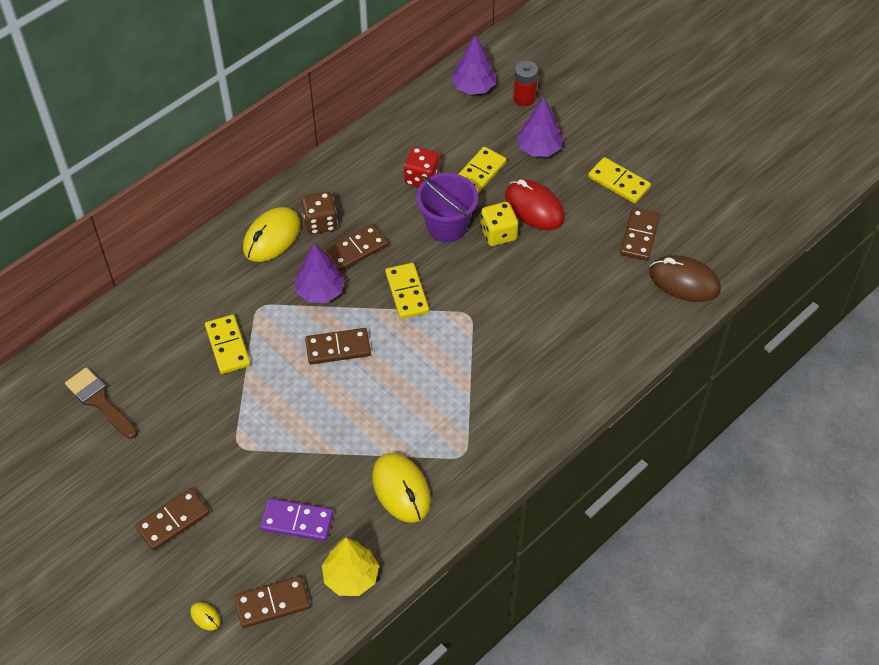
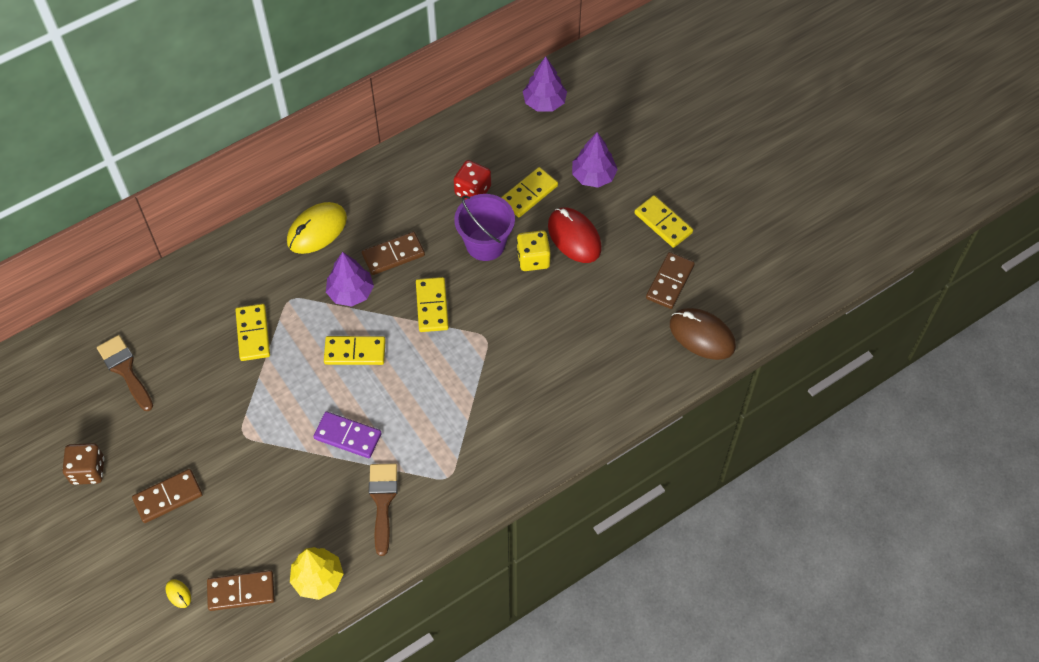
camera: 10 degrees right, 5 degrees up
(297, 521) = (280, 517): purple domino -> purple domino (347, 436)
(320, 223) = (366, 222): brown dice -> brown dice (88, 470)
(338, 348) = (355, 352): brown domino -> yellow domino
(401, 489) = (383, 501): yellow mouse -> brown brush
(524, 98) = (591, 120): red battery -> none

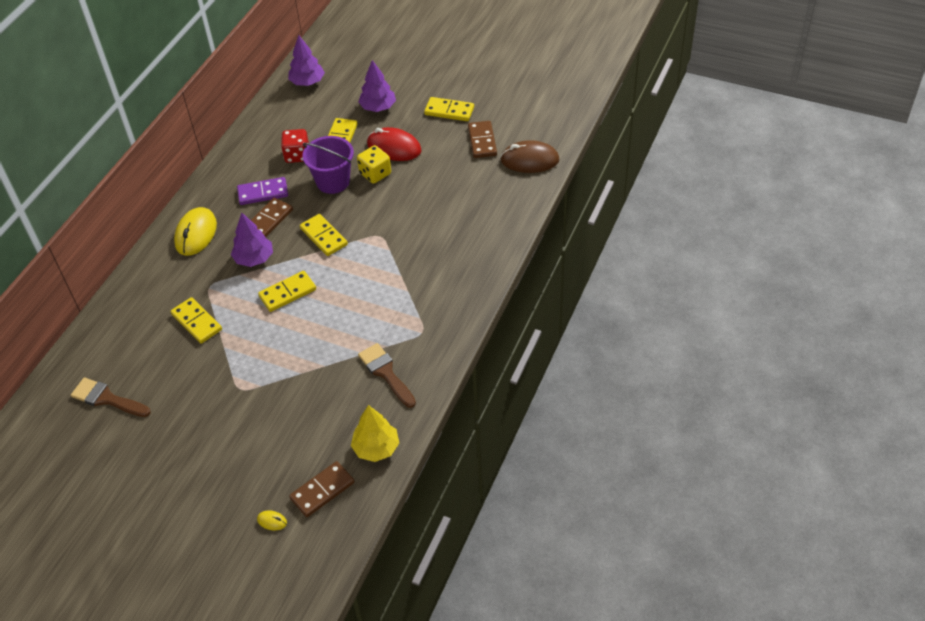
camera: 30 degrees left, 10 degrees down
(88, 470) = (128, 482): brown dice -> none
(168, 497) = (211, 462): brown domino -> none
(347, 436) = (325, 347): purple domino -> purple domino (263, 193)

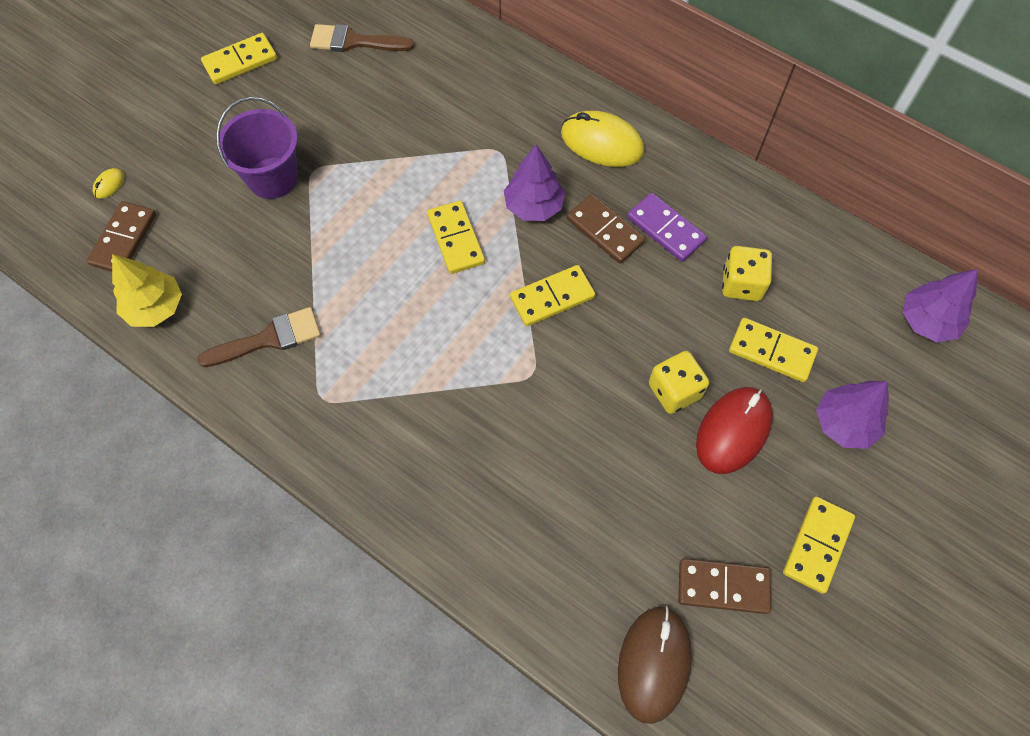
camera: 100 degrees right, 15 degrees up
(107, 398) = (354, 41): brown brush -> brown brush turned 120 degrees counterclockwise
(197, 322) = (440, 133): yellow domino -> yellow domino (240, 61)
(263, 193) = (665, 229): purple domino -> purple domino turned 45 degrees counterclockwise
(297, 155) = (741, 284): red dice -> yellow dice
(322, 490) = (124, 239): brown domino -> brown domino turned 45 degrees clockwise
(333, 181) = (669, 326): purple bucket -> purple bucket (273, 178)

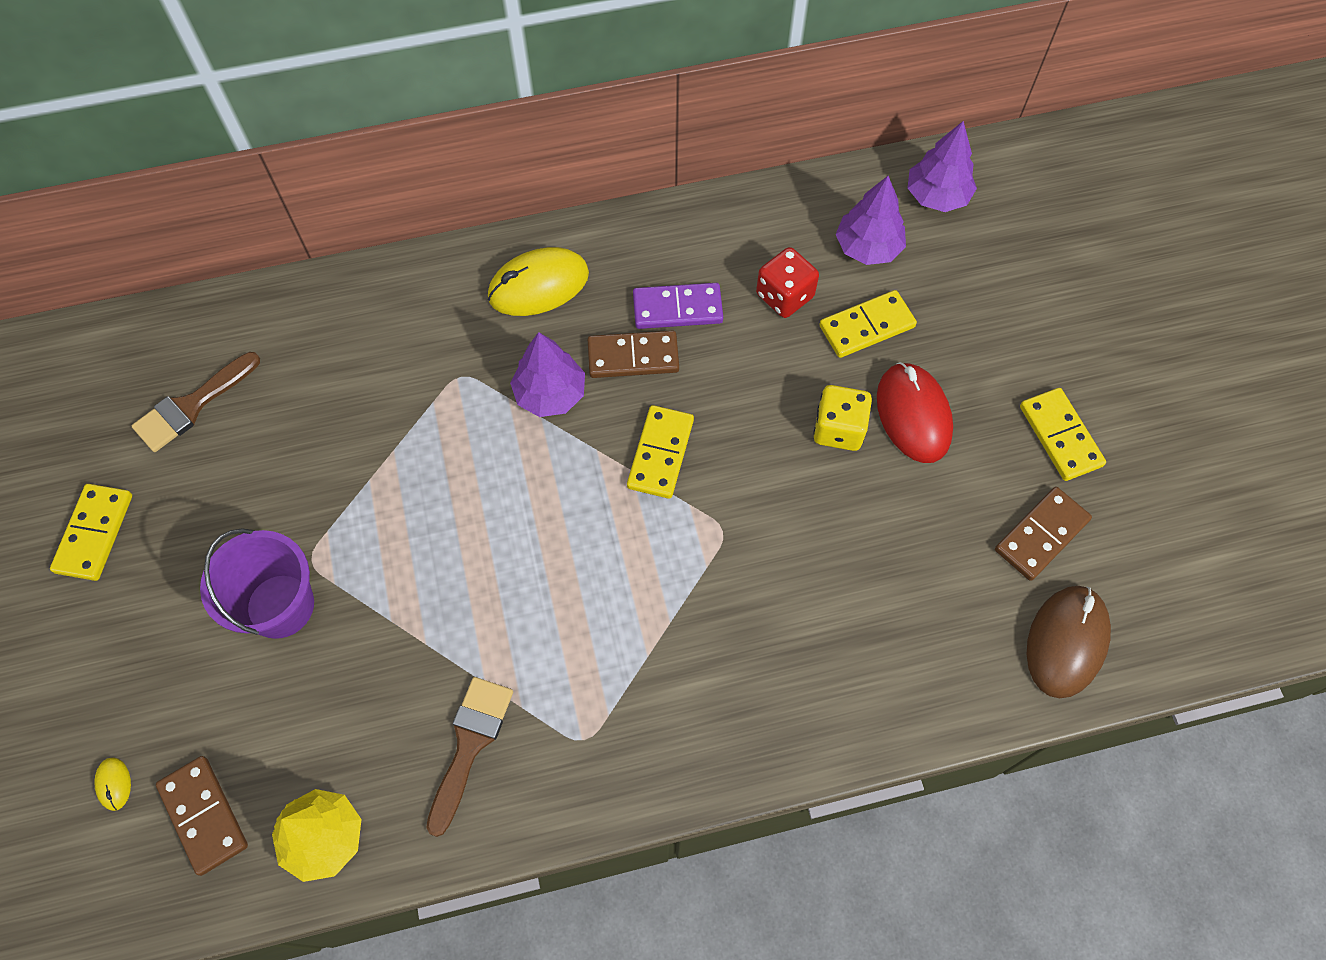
camera: 50 degrees left, 0 degrees up
(456, 239) = (521, 487): yellow domino -> none
(654, 664) = (1066, 642): brown mouse -> brown mouse turned 60 degrees clockwise
(741, 284) = (784, 296): yellow dice -> red dice
(844, 423) = (974, 329): purple tree -> purple tree (868, 247)

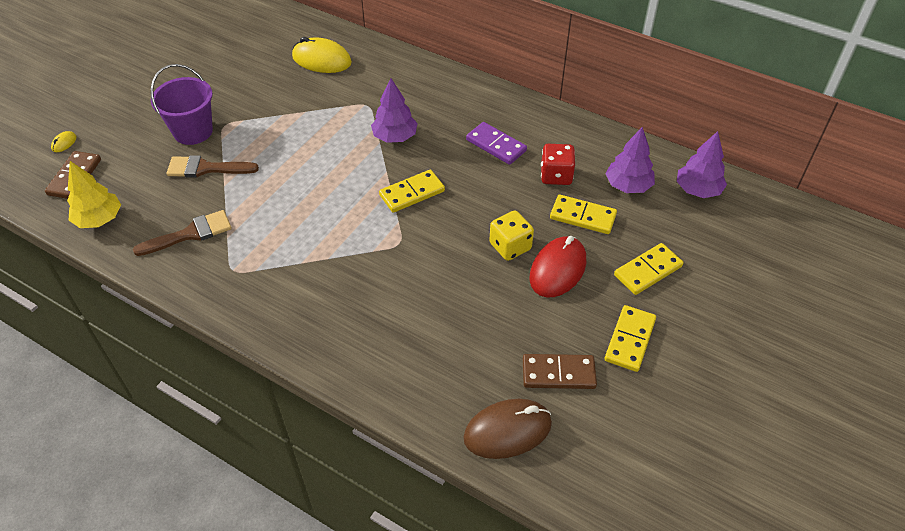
camera: 45 degrees right, 15 degrees down
(95, 533) = (168, 62): yellow domino -> yellow domino (648, 271)
(192, 406) = (255, 45): brown brush -> brown brush (206, 168)
(538, 285) = (444, 95): yellow mouse -> yellow mouse (322, 60)
(633, 357) = (450, 149): brown domino -> none

